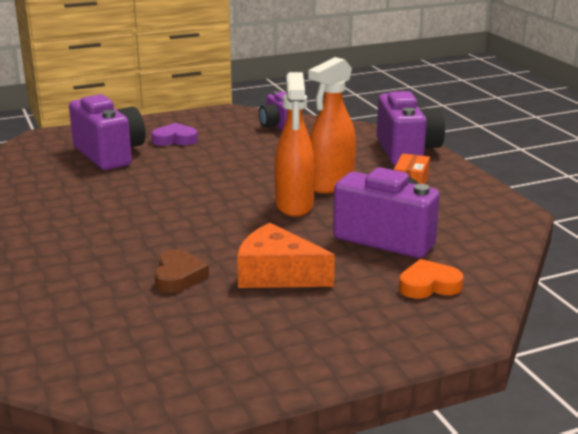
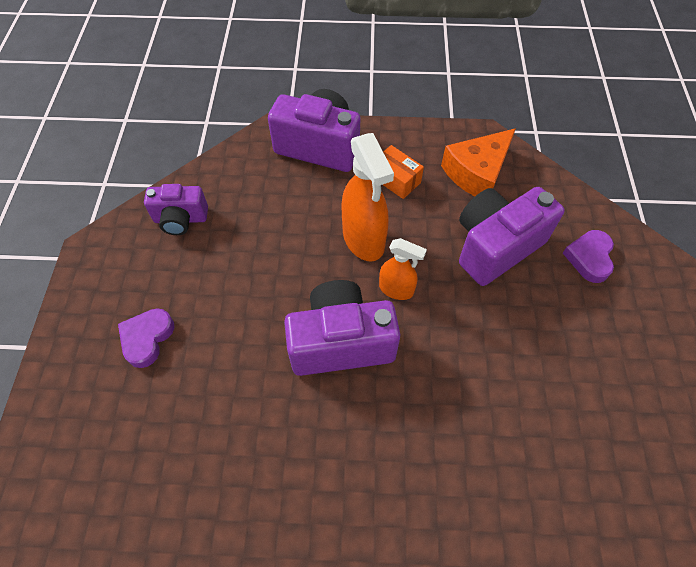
camera: 65 degrees left, 35 degrees up
(109, 154) = (146, 431): purple camera -> purple camera (341, 342)
(178, 276) = (511, 453): brown heart -> none
(277, 274) = (535, 362): orange cheese -> orange cheese (477, 173)
(294, 205) = (396, 289): orange spray bottle -> orange spray bottle, size x0.58
(429, 285) = (589, 258): orange heart -> purple heart

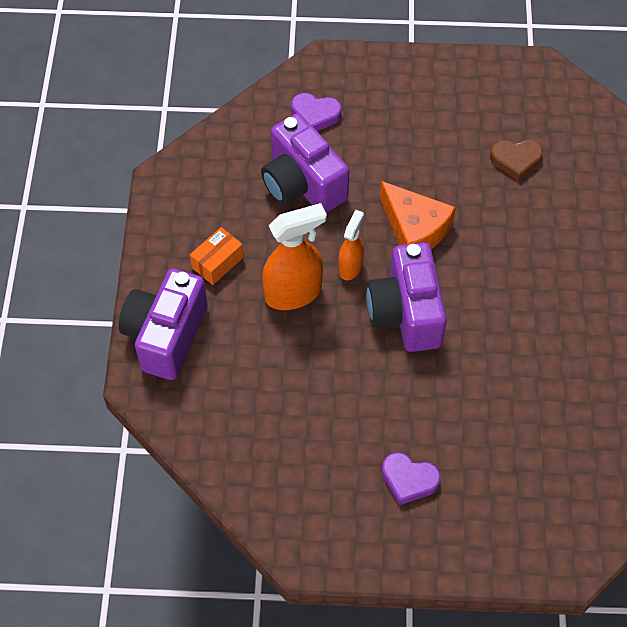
camera: 90 degrees left, 0 degrees up
(181, 219) = (265, 469): purple camera -> none
(477, 173) = (211, 190): orange cheese -> orange cheese (414, 229)
(572, 485) = (515, 160): none -> brown heart

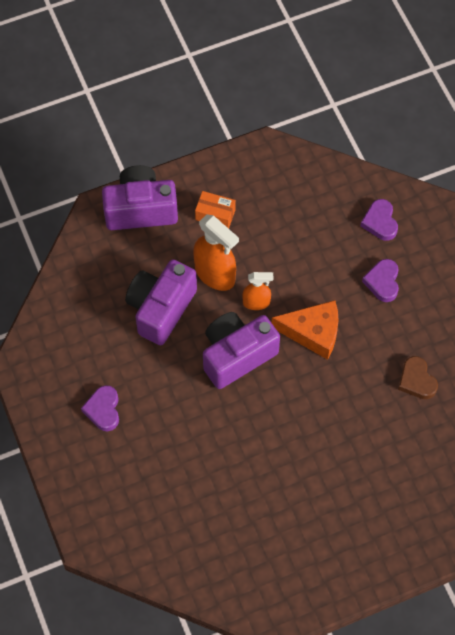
camera: 65 degrees right, 5 degrees up
(302, 184) = (312, 240): purple camera -> purple camera (161, 309)
(387, 142) = (382, 282): none -> purple heart
(414, 229) = (313, 332): orange cheese -> orange cheese turned 105 degrees counterclockwise

